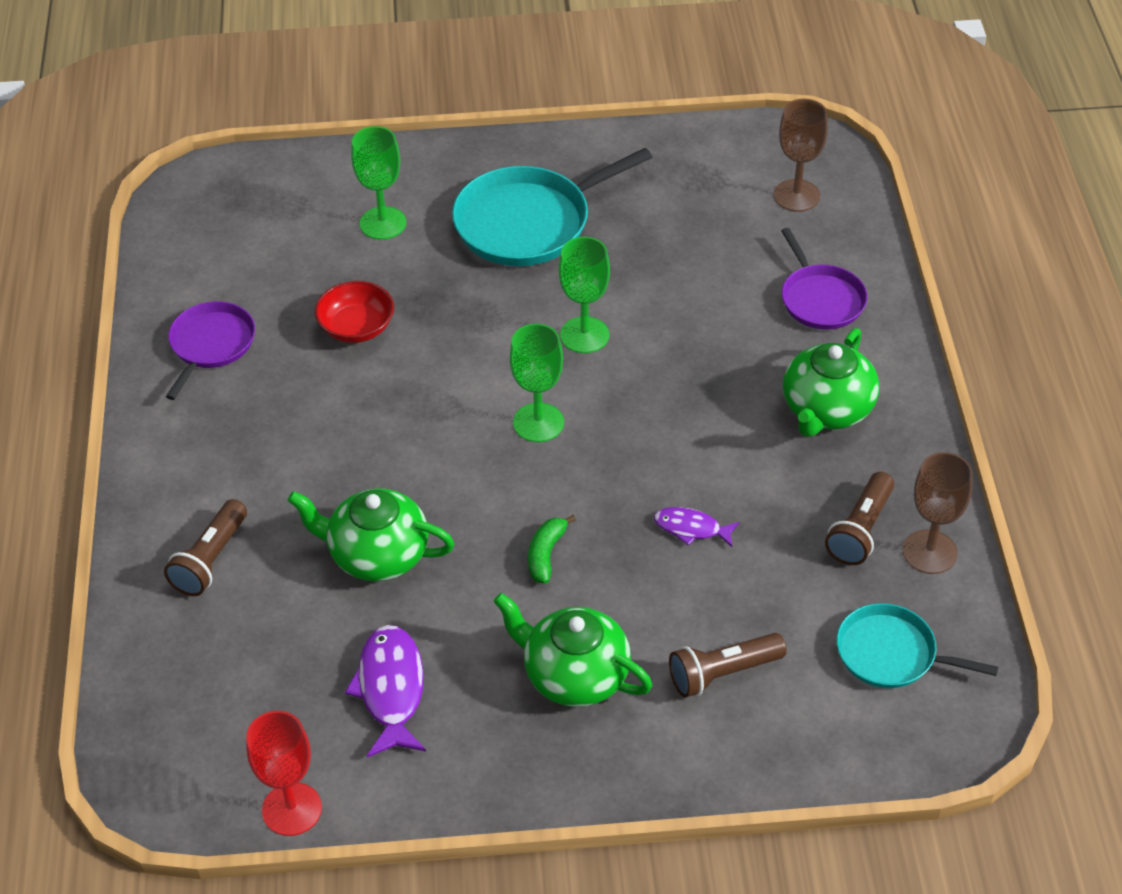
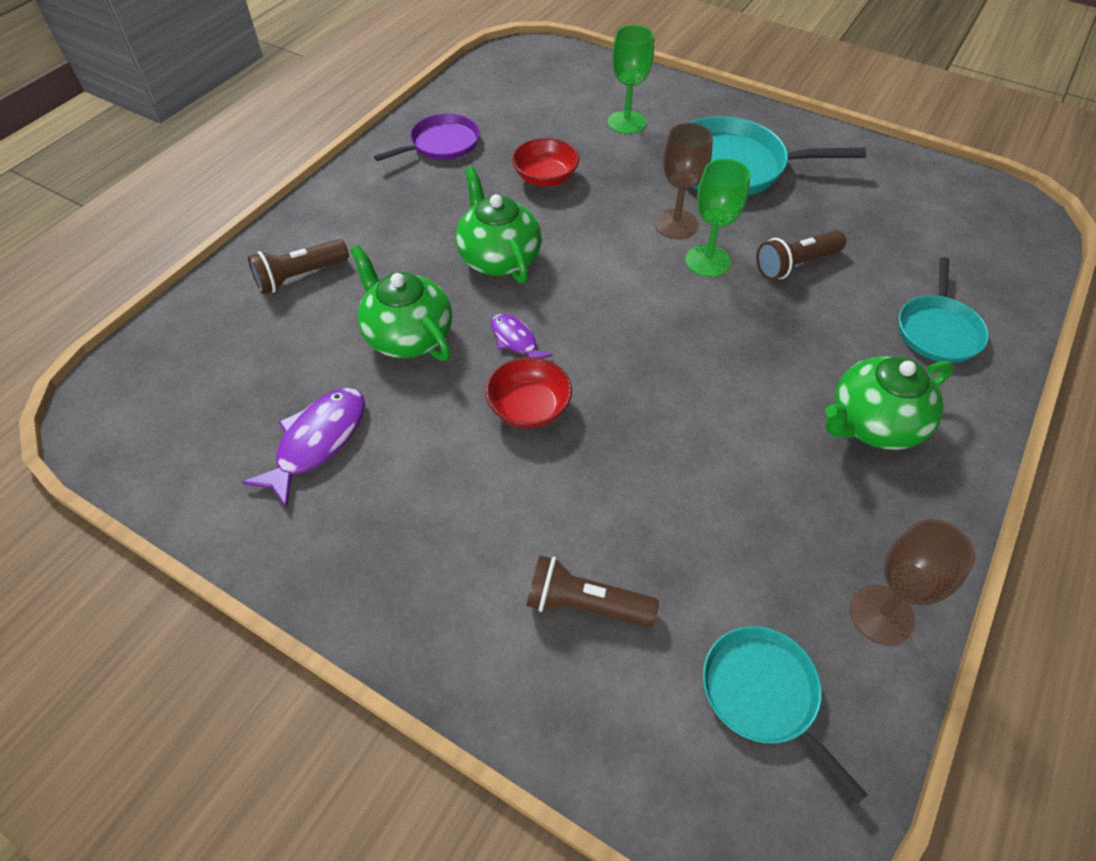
camera: 35 degrees right, 5 degrees up
(292, 809) = (159, 489): red goblet -> none
(538, 422) = (614, 305): green goblet -> none
(546, 554) = (529, 407): green banana -> red bowl
(574, 675) = (460, 521): green teapot -> green teapot (499, 258)
(691, 528) = (666, 456): purple fish -> purple fish (515, 340)
(796, 196) = (976, 242): brown goblet -> brown goblet (675, 224)
(820, 299) = (938, 330): purple pan -> turquoise pan
(860, 530) = (824, 550): brown flashlight -> brown flashlight (796, 265)

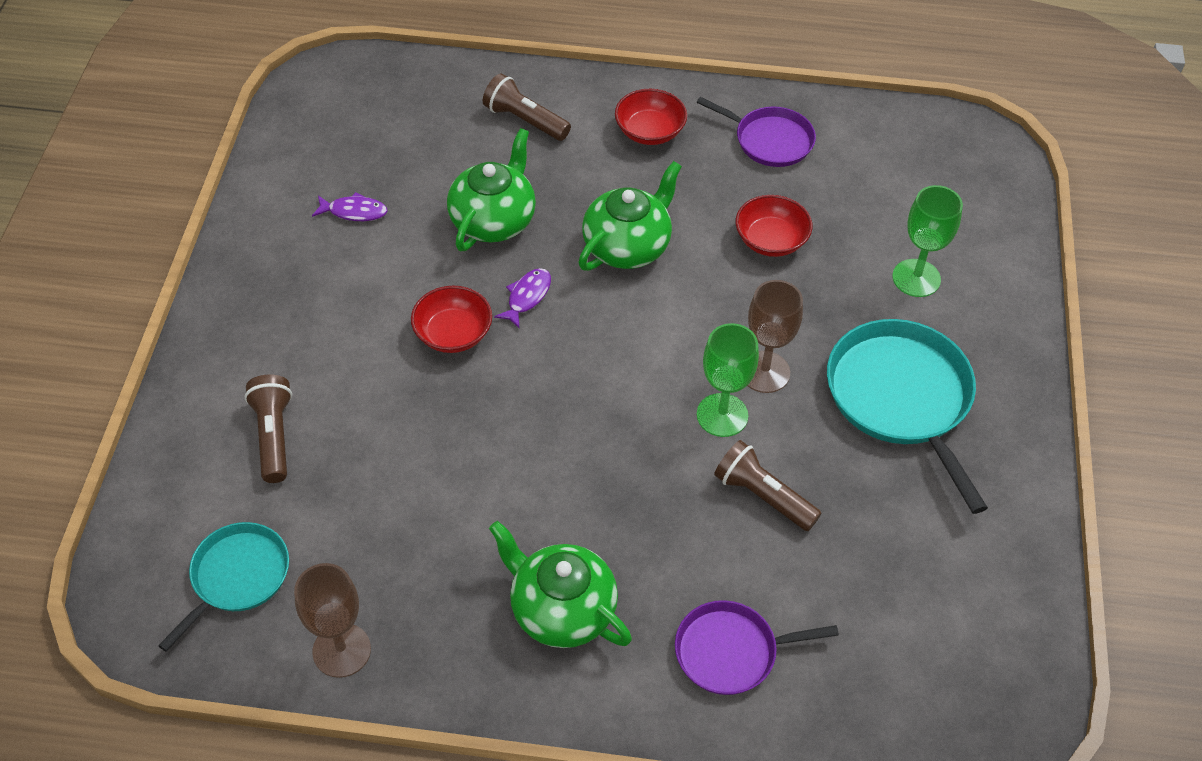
camera: 65 degrees right, 0 degrees up
(317, 442) = (354, 212): purple fish -> purple fish, size x0.59
(379, 204) = (650, 131): none -> red bowl
(938, 330) = (731, 651): turquoise pan -> purple pan

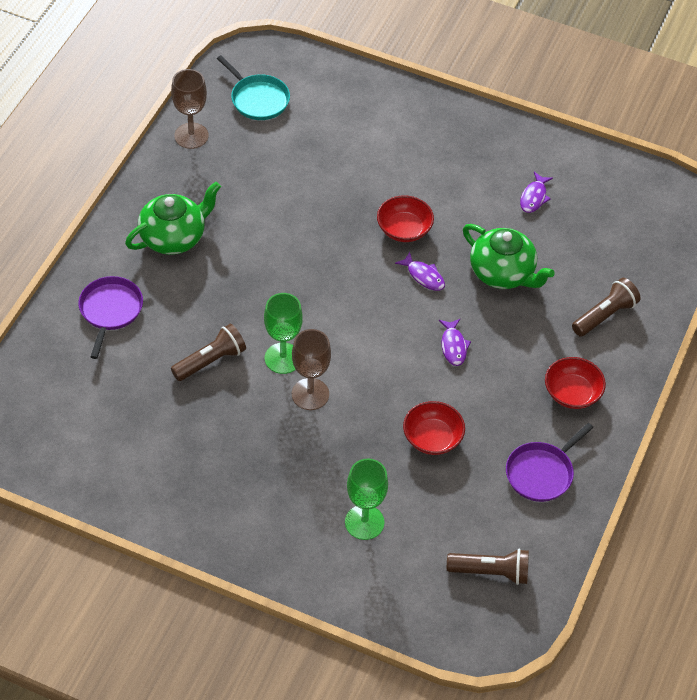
camera: 105 degrees right, 0 degrees up
(273, 436) = (352, 128): brown flashlight -> brown flashlight (491, 572)
(628, 246) = (453, 346): green teapot -> purple fish
(901, 398) = (257, 469): turquoise pan -> none

